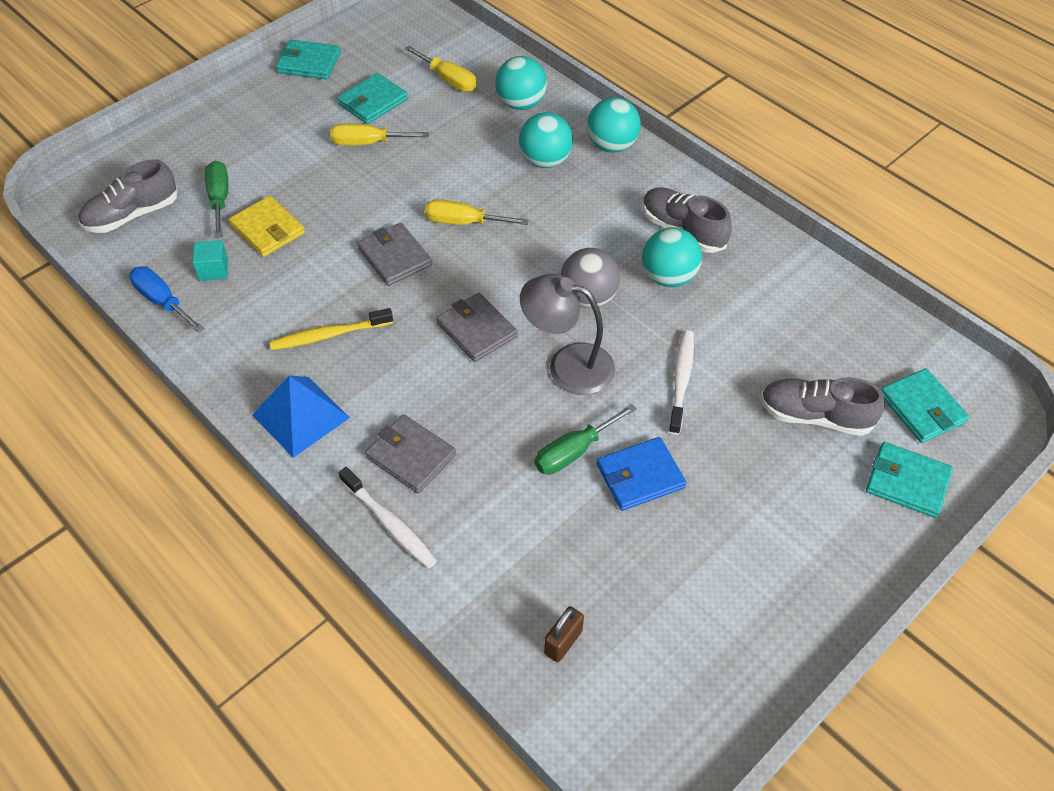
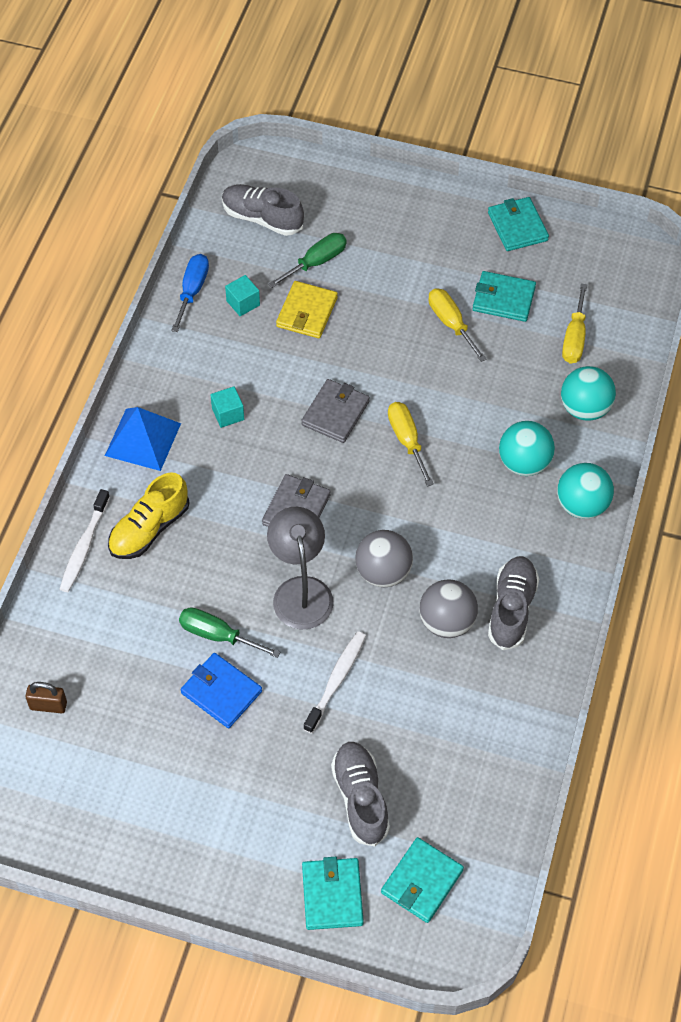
camera: 60 degrees right, 5 degrees up
(329, 335) = (228, 414): yellow toothbrush -> turquoise cube
(411, 456) = (149, 529): grey wallet -> yellow shoe
(668, 277) = (446, 622): turquoise ball -> grey ball
(681, 380) = (336, 680): white toothbrush -> white toothbrush turned 45 degrees counterclockwise

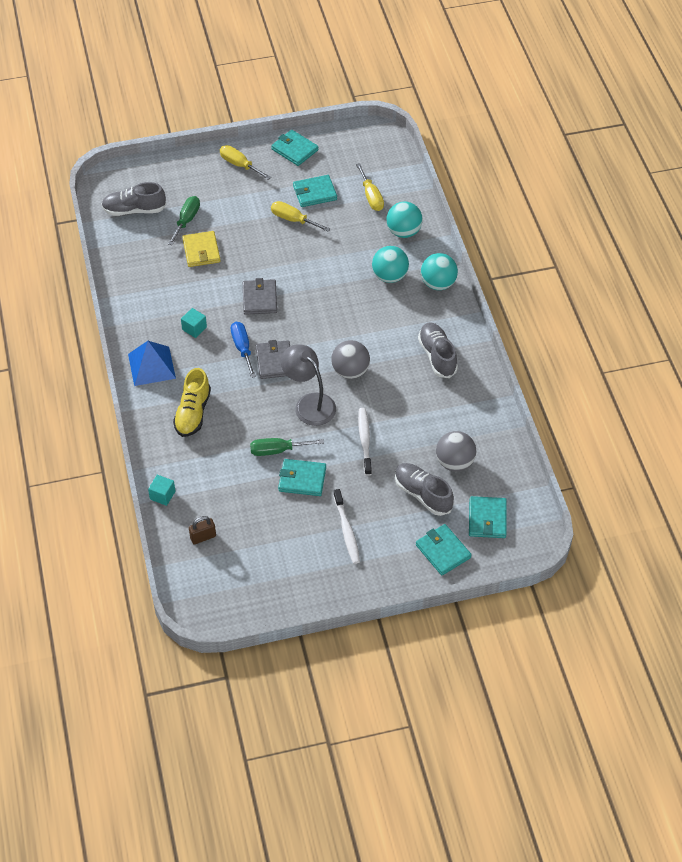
camera: 30 degrees left, 5 degrees down
(84, 546) = (159, 441): white toothbrush -> white toothbrush (347, 530)
(192, 291) = (120, 269): blue screwdriver -> blue screwdriver (242, 348)
(221, 692) = (302, 479): blue wallet -> turquoise wallet
(243, 303) = (157, 263): turquoise cube -> turquoise cube (162, 495)
(407, 440) = (313, 294): yellow screwdriver -> yellow screwdriver (239, 165)
(446, 622) = (405, 380): grey ball -> grey ball (454, 462)

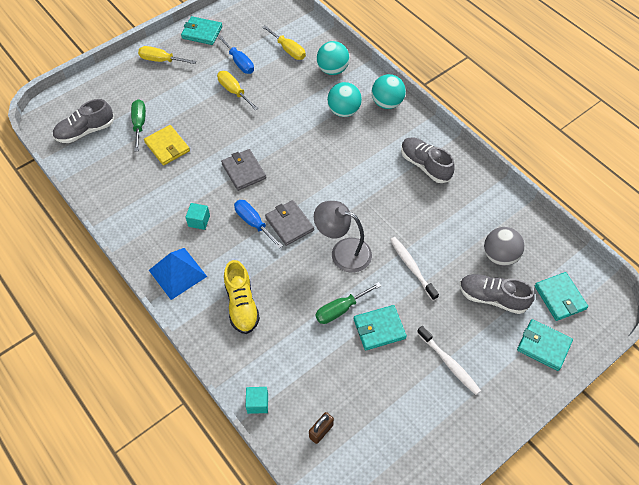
camera: 25 degrees left, 5 degrees up
(293, 220) = (234, 91): yellow screwdriver -> yellow screwdriver turned 45 degrees clockwise
(315, 193) = (239, 62): turquoise wallet -> blue screwdriver
(350, 371) = (361, 207): grey ball -> none

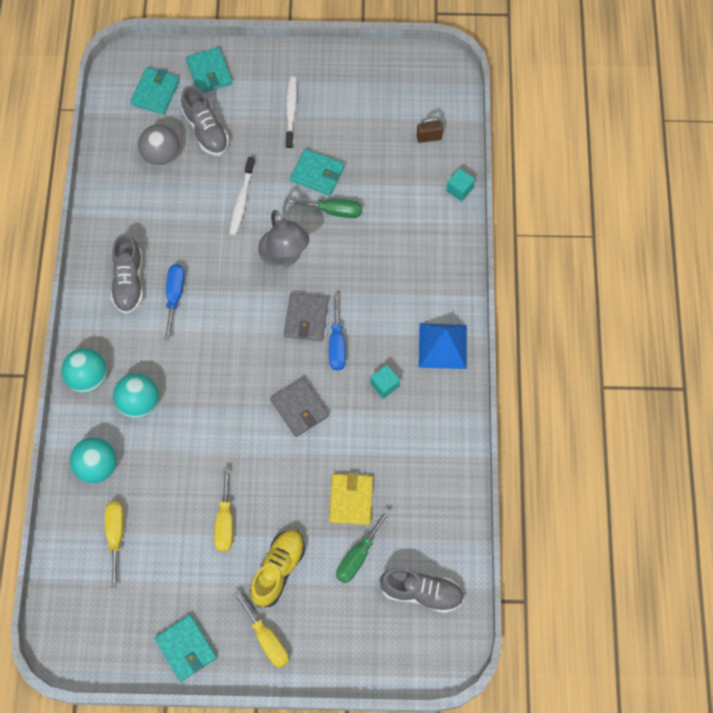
camera: 140 degrees left, 10 degrees up
(239, 62) = (184, 561): blue screwdriver -> blue screwdriver (175, 296)
(241, 304) = (410, 275): yellow shoe -> yellow shoe (278, 570)
(244, 171) = (299, 408): grey wallet -> grey wallet turned 45 degrees counterclockwise

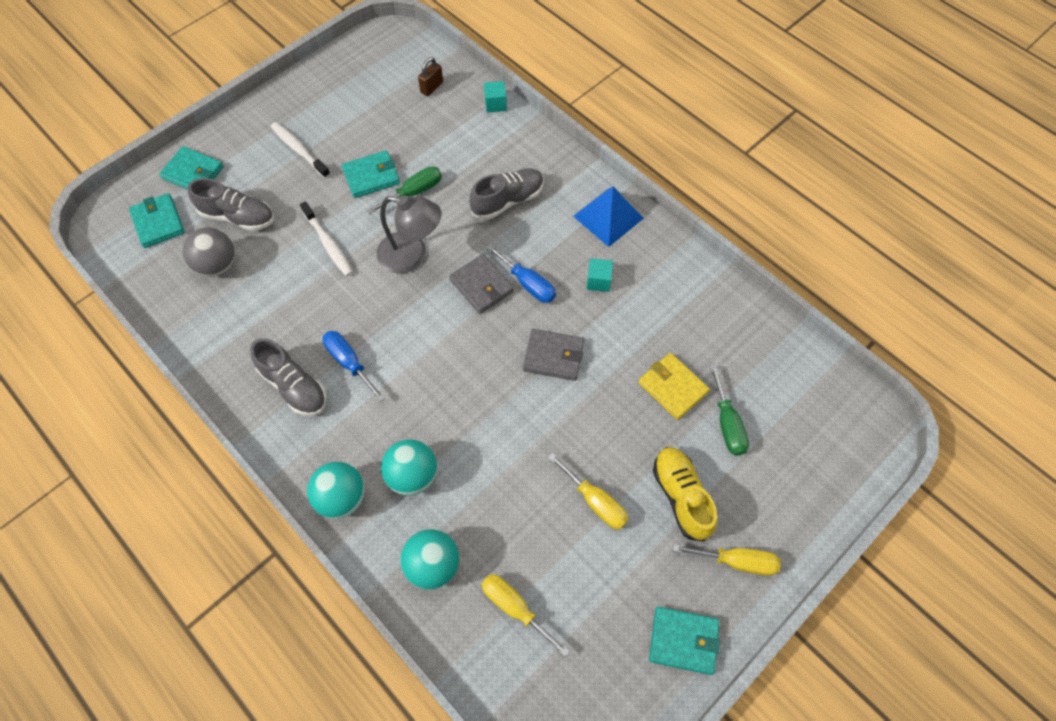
camera: 45 degrees left, 5 degrees down
(421, 592) = (803, 404): grey shoe -> grey shoe (507, 201)

